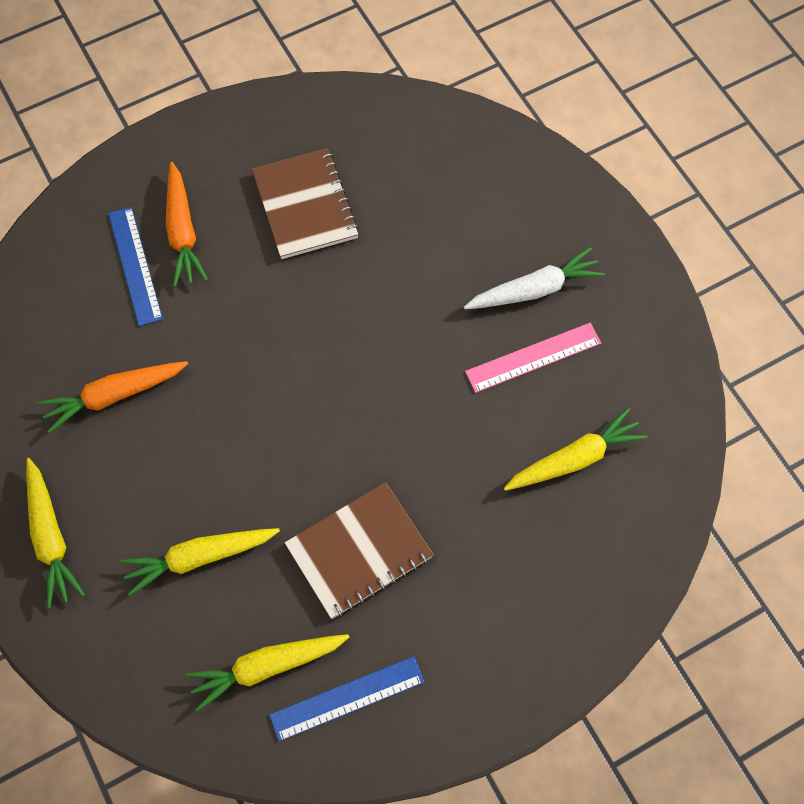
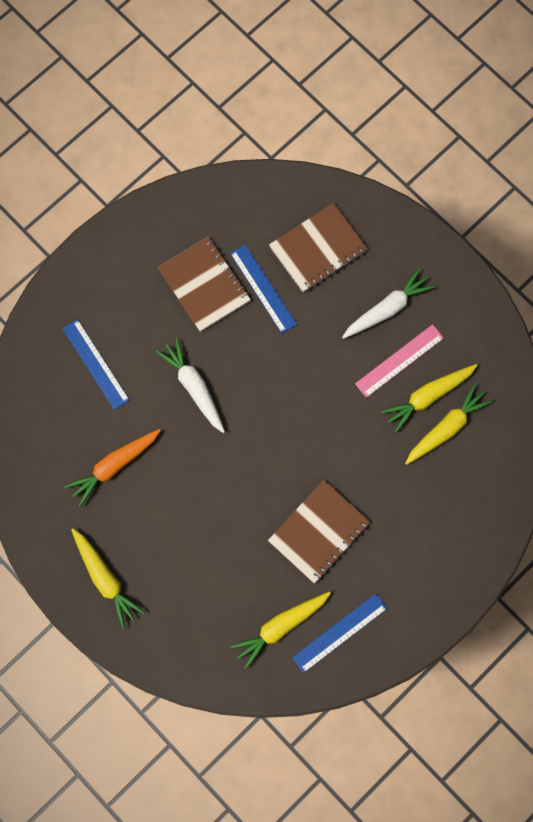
camera: 15 degrees left, 10 degrees up
(182, 231) = (121, 328): orange carrot -> none
(199, 558) = (212, 565): yellow carrot -> yellow carrot (428, 396)
(251, 324) = (194, 387): none -> white carrot
(379, 227) = (263, 288): none -> blue ruler
(464, 197) = (318, 249): none -> brown notebook

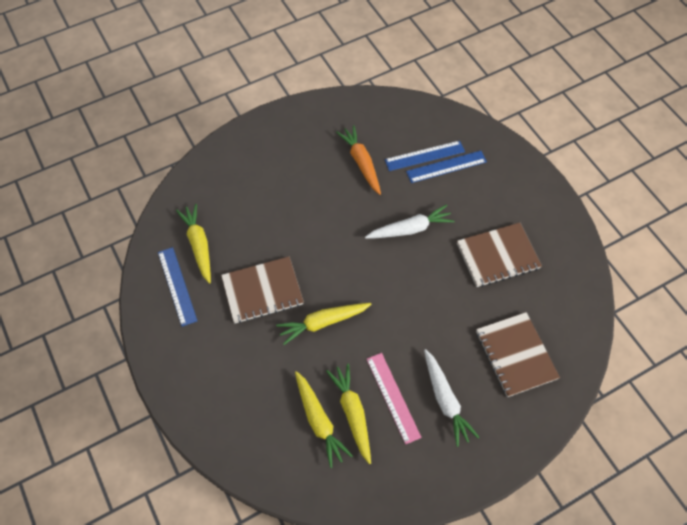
camera: 105 degrees right, 15 degrees down
(105, 578) = (279, 141): yellow carrot -> yellow carrot (323, 323)
(263, 288) = (486, 300): blue ruler -> blue ruler (424, 156)
(318, 532) = (262, 291): brown notebook -> brown notebook turned 75 degrees counterclockwise

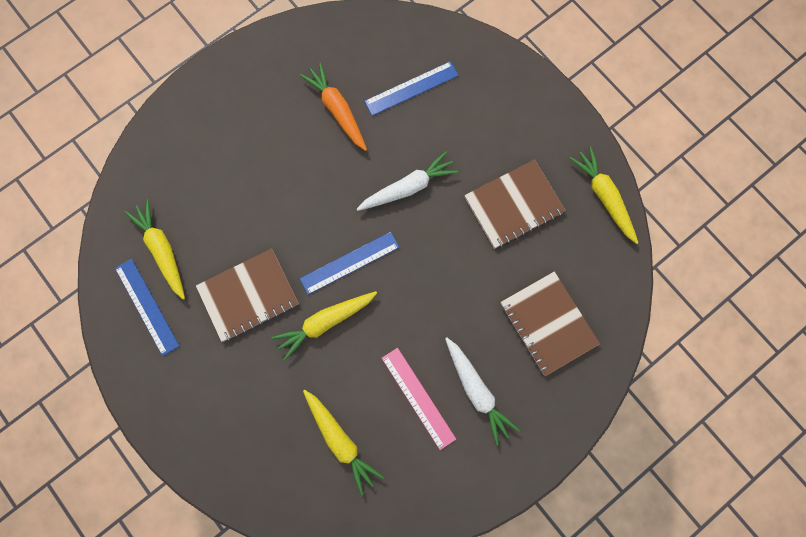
camera: 10 degrees left, 15 degrees up
(352, 413) = (376, 424): yellow carrot -> yellow carrot (604, 197)
(446, 166) = (439, 99): blue ruler -> blue ruler (349, 262)

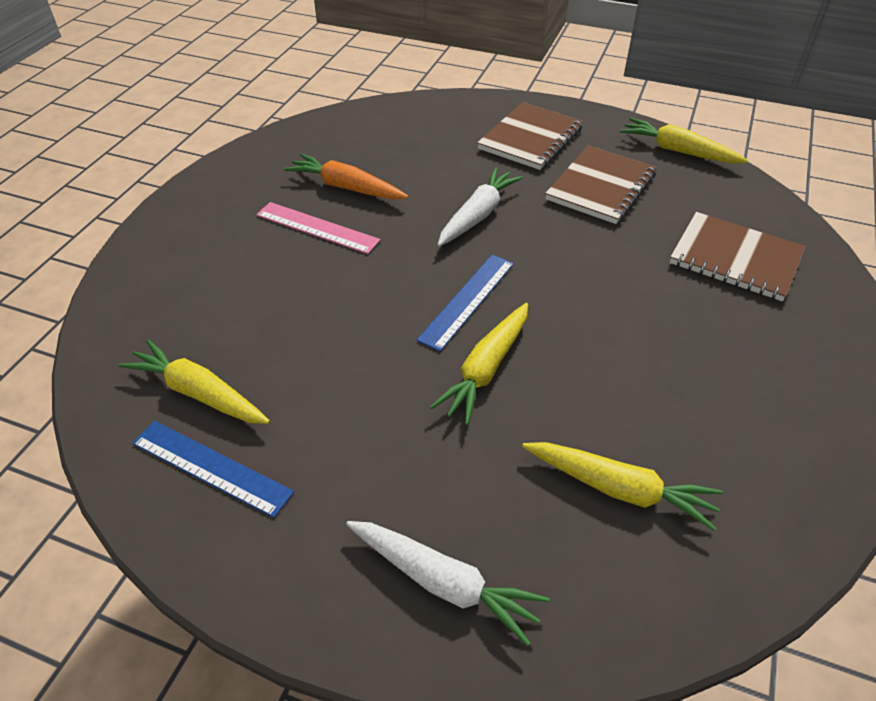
camera: 30 degrees left, 30 degrees down
(248, 295) = (359, 387): brown notebook -> brown notebook (530, 138)
(411, 88) = (415, 147): blue ruler -> none
(418, 398) = (671, 390): pink ruler -> pink ruler (317, 227)
(477, 391) = (729, 350): white carrot -> white carrot (443, 582)

